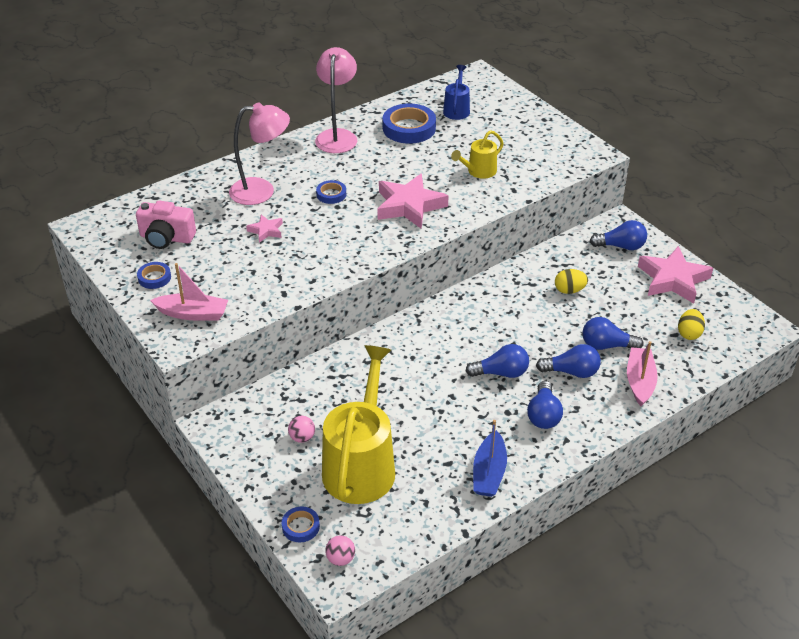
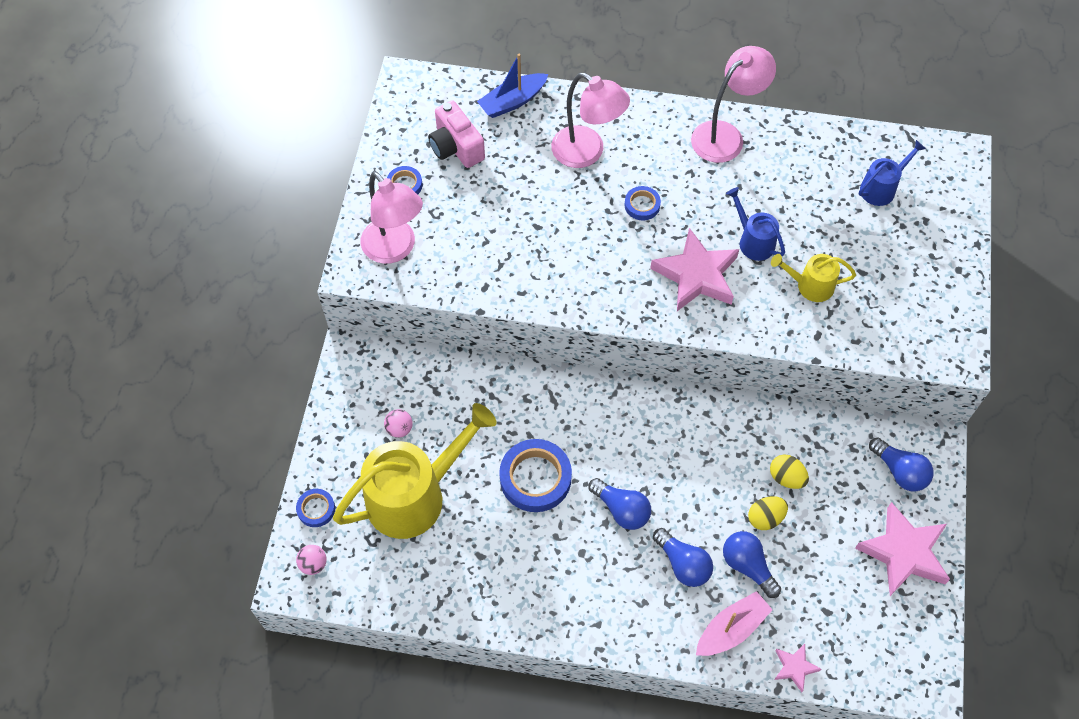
camera: 45 degrees right, 20 degrees up
(193, 314) = (395, 249): pink boat -> pink lamp
(266, 231) = (542, 204): pink star -> pink star (794, 667)
(409, 128) = (805, 177): blue tape -> blue tape (535, 478)
(420, 171) = (753, 241): none -> blue watering can
(489, 473) = (501, 595): blue boat -> blue boat (512, 101)
(543, 415) = (607, 583): blue light bulb -> none
(689, 333) = (842, 623): yellow egg -> yellow egg (765, 518)

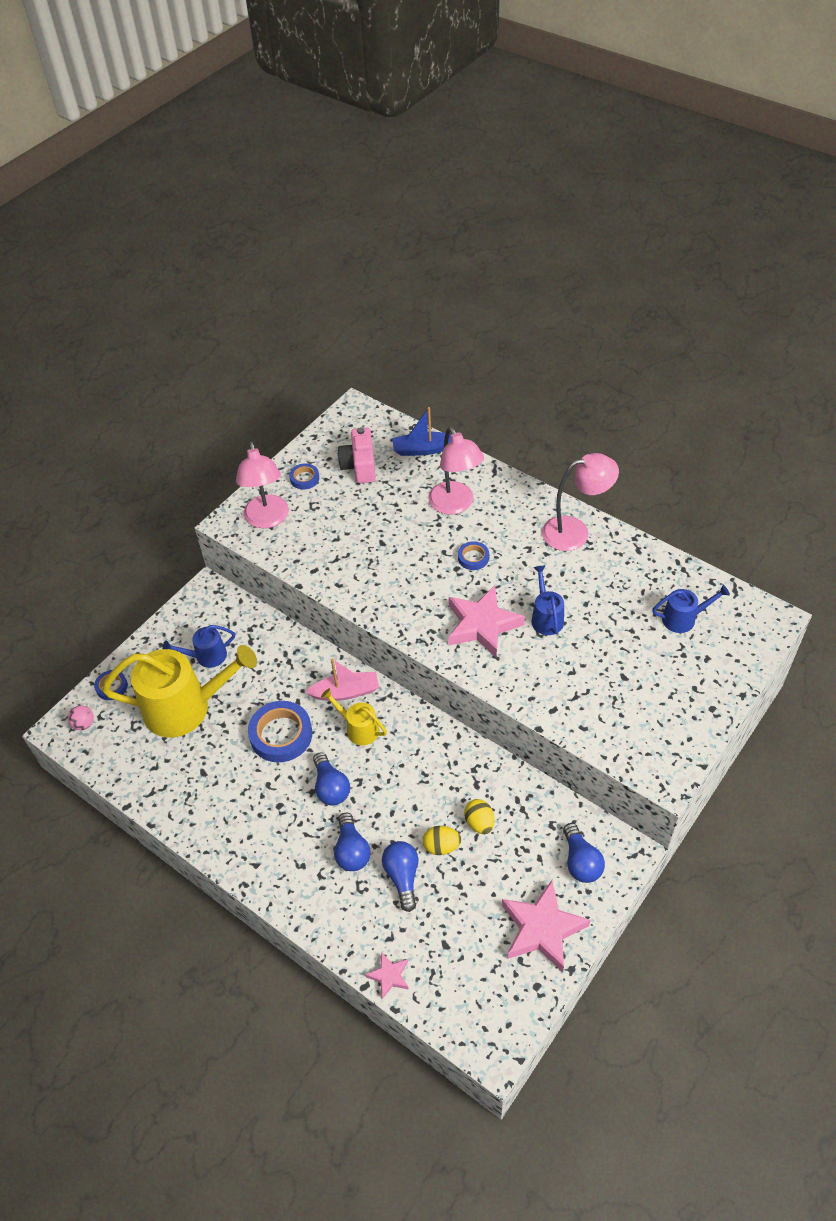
camera: 30 degrees right, 10 degrees down
(399, 429) = (206, 656): pink ball -> blue watering can
(731, 629) = (357, 920): pink boat -> pink boat (345, 692)
(810, 285) = (572, 669): yellow watering can -> yellow watering can (358, 729)

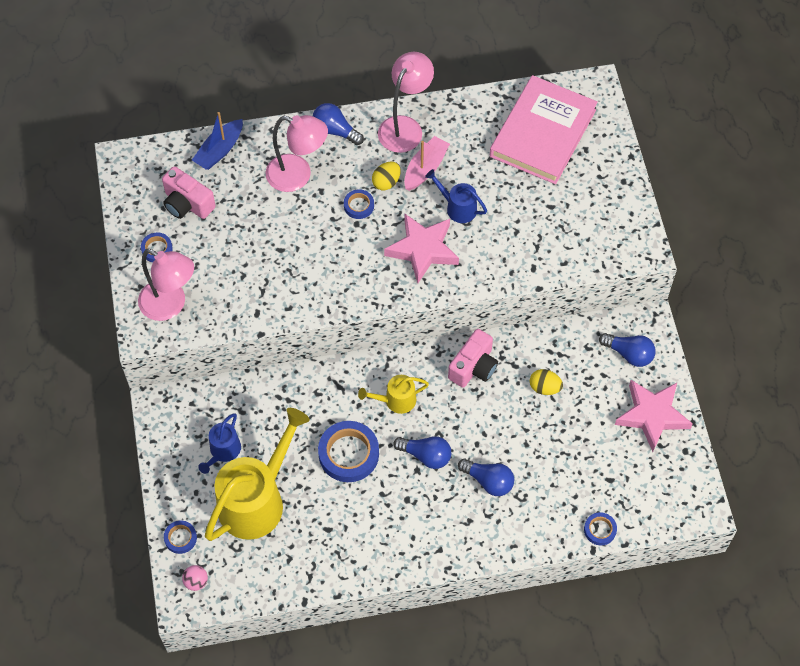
camera: 50 degrees left, 10 degrees up
(345, 692) = (356, 384): pink boat -> pink boat (425, 168)
(389, 976) = (600, 530): pink star -> blue tape
(402, 877) = (538, 466): blue light bulb -> blue light bulb (335, 130)
(441, 846) = (539, 424): yellow egg -> yellow egg (386, 182)
(443, 757) = (473, 367): none -> pink camera
(683, 619) = (543, 133): blue watering can -> pink book

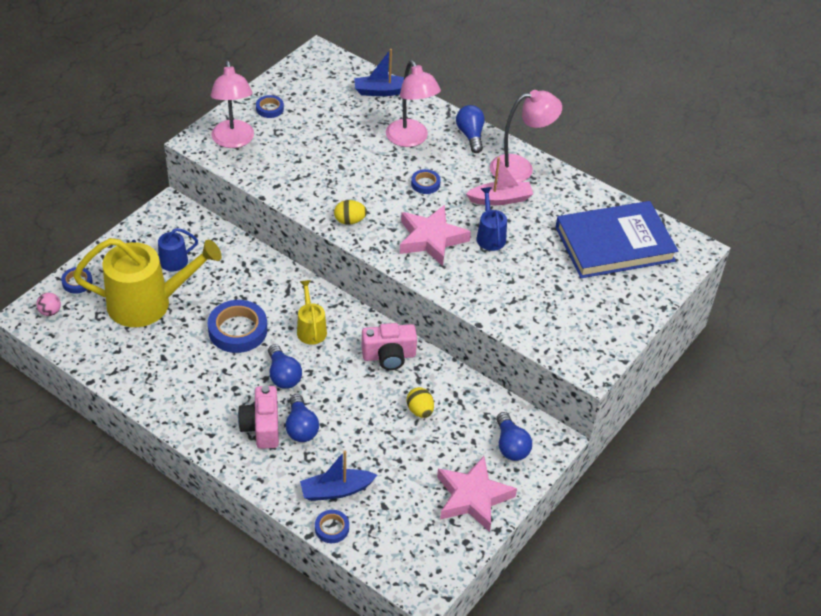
camera: 45 degrees right, 15 degrees down
(187, 204) = (322, 101): pink camera -> pink camera (262, 427)
(386, 182) = (462, 186): yellow egg -> yellow egg (350, 221)
(396, 400) = (311, 329): yellow watering can -> yellow watering can turned 45 degrees clockwise
(543, 133) = (614, 244): pink book -> blue book
(568, 501) = (336, 490): none -> blue boat

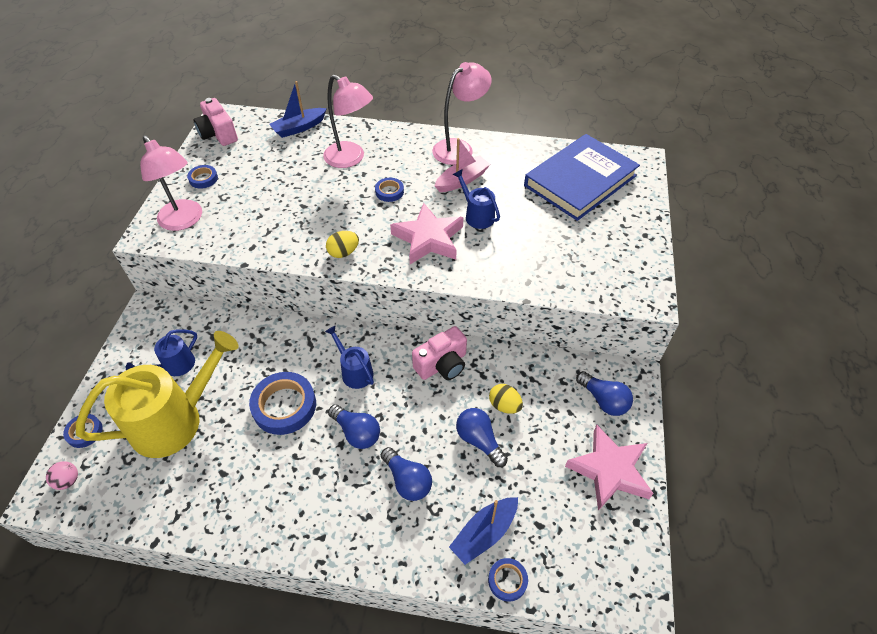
camera: 25 degrees left, 5 degrees up
(262, 427) = (368, 500): pink camera -> pink camera (218, 134)
(311, 329) = (354, 371): yellow watering can -> blue watering can
(470, 135) = (399, 137): blue light bulb -> blue light bulb (479, 440)

